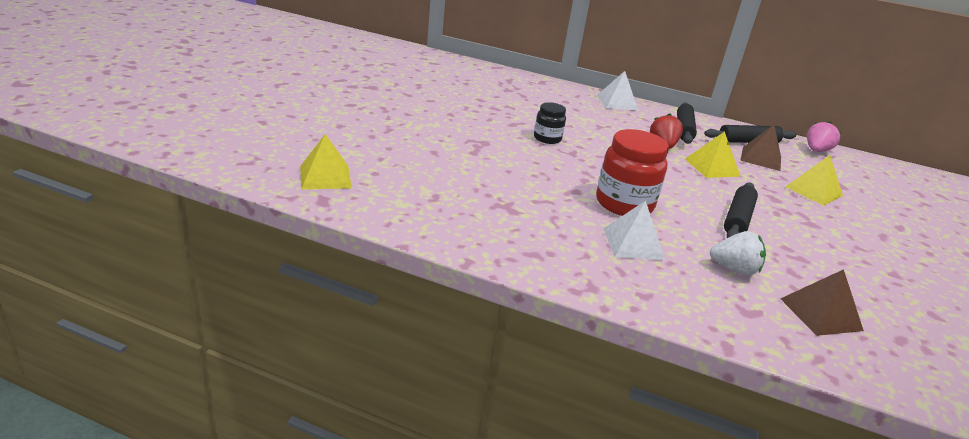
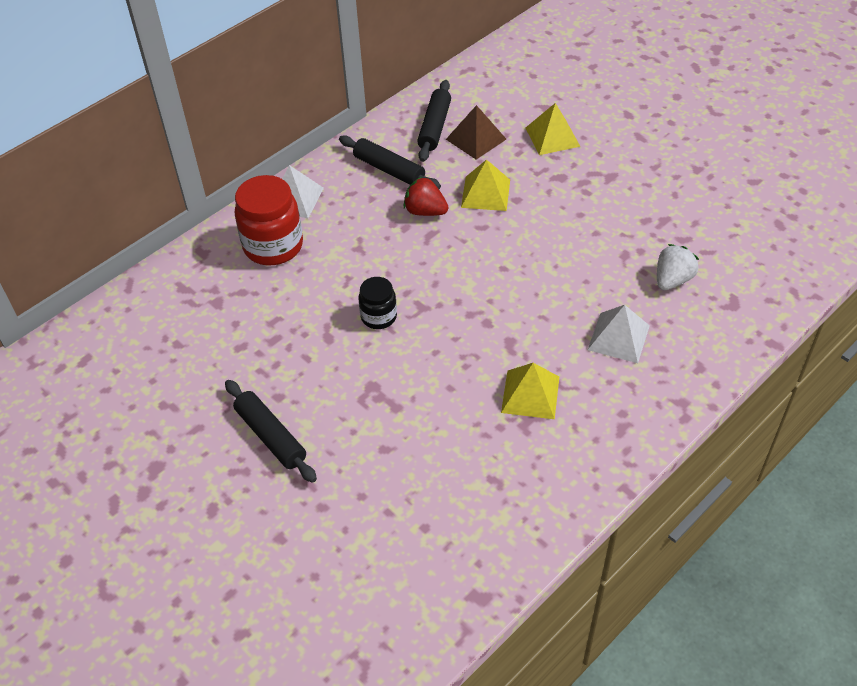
camera: 60 degrees left, 20 degrees up
(325, 176) = (423, 583): yellow pyramid -> yellow pyramid (530, 394)
(624, 204) = (545, 310): red jar -> red jar (273, 246)
(737, 219) = (591, 229): black rolling pin -> black rolling pin (271, 436)
(816, 151) = (470, 80): pink strawberry -> none
(821, 314) = (742, 256): brown pyramid -> none

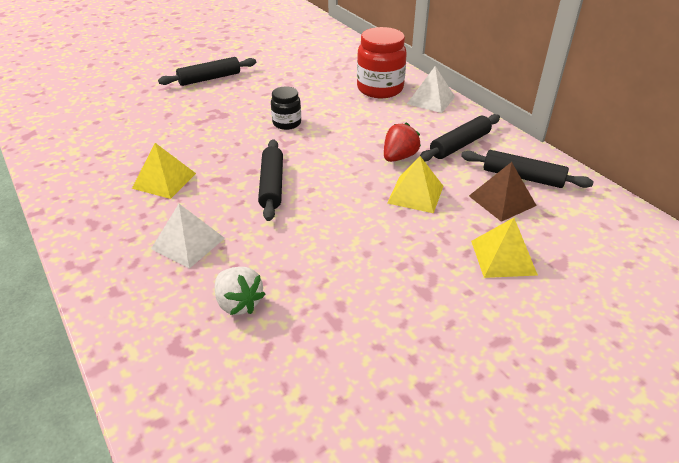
camera: 100 degrees right, 10 degrees down
(507, 299) = (272, 185): none -> black rolling pin

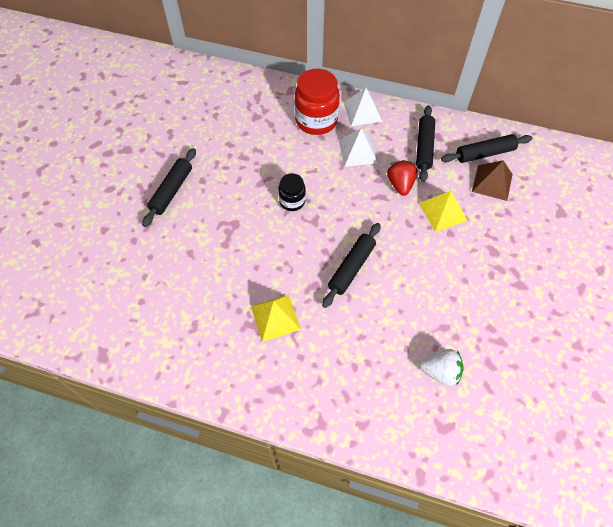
camera: 40 degrees left, 20 degrees up
(188, 243) = (359, 355): white pyramid -> white pyramid (358, 151)
(272, 185) = (351, 268): black rolling pin -> black rolling pin turned 75 degrees clockwise
(503, 257) = (532, 228): yellow pyramid -> none

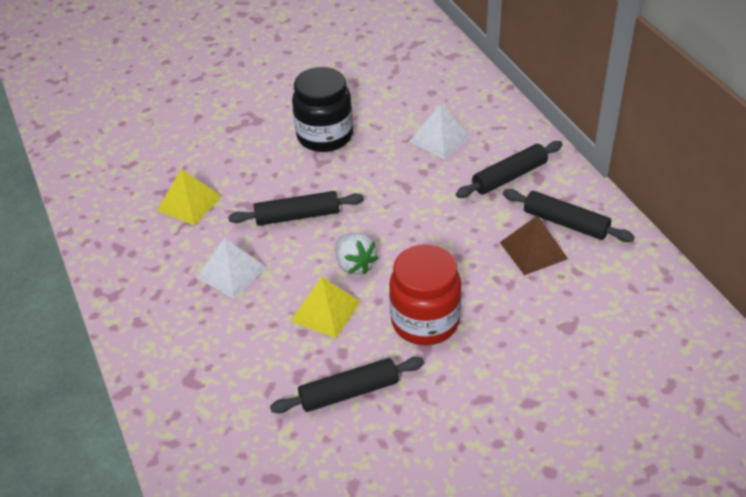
camera: 50 degrees right, 15 degrees down
(172, 191) = (247, 67): black rolling pin -> black rolling pin (349, 392)
(292, 201) = (325, 136): black jar -> black jar, size x1.77
(316, 121) = (439, 92): red jar -> red jar (425, 321)
(362, 111) = (494, 112): white pyramid -> white pyramid (231, 272)
(400, 184) = (438, 189): red strawberry -> none
(440, 371) = (249, 343): white strawberry -> white strawberry (355, 264)
(442, 212) = (444, 237): yellow pyramid -> yellow pyramid (325, 311)

